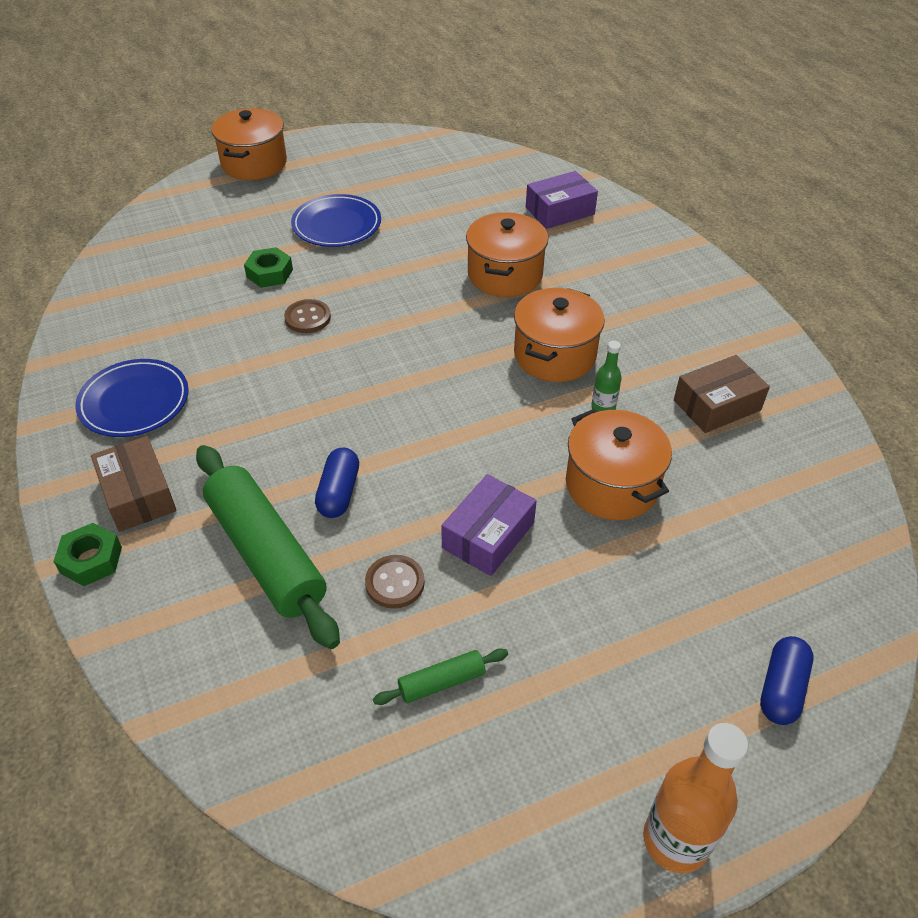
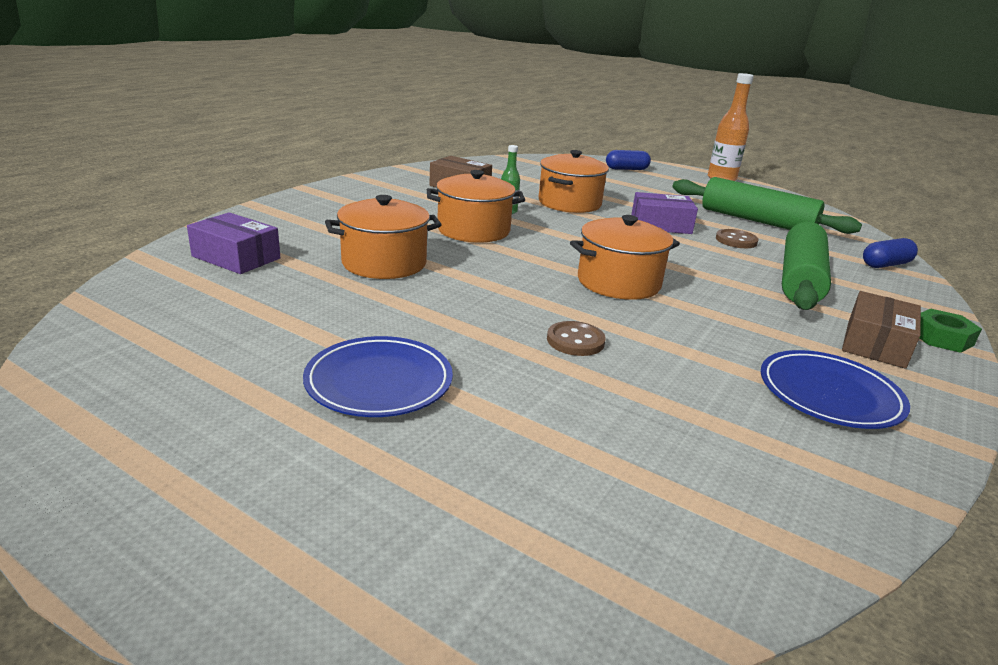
camera: 125 degrees left, 20 degrees down
(254, 163) = (227, 564): orange pot -> orange pot (618, 282)
(269, 273) = (537, 395): green nut -> none
(339, 492) = (718, 270): blue capsule -> blue capsule (885, 265)
(442, 682) = (757, 221): green rolling pin -> green rolling pin, size x2.23

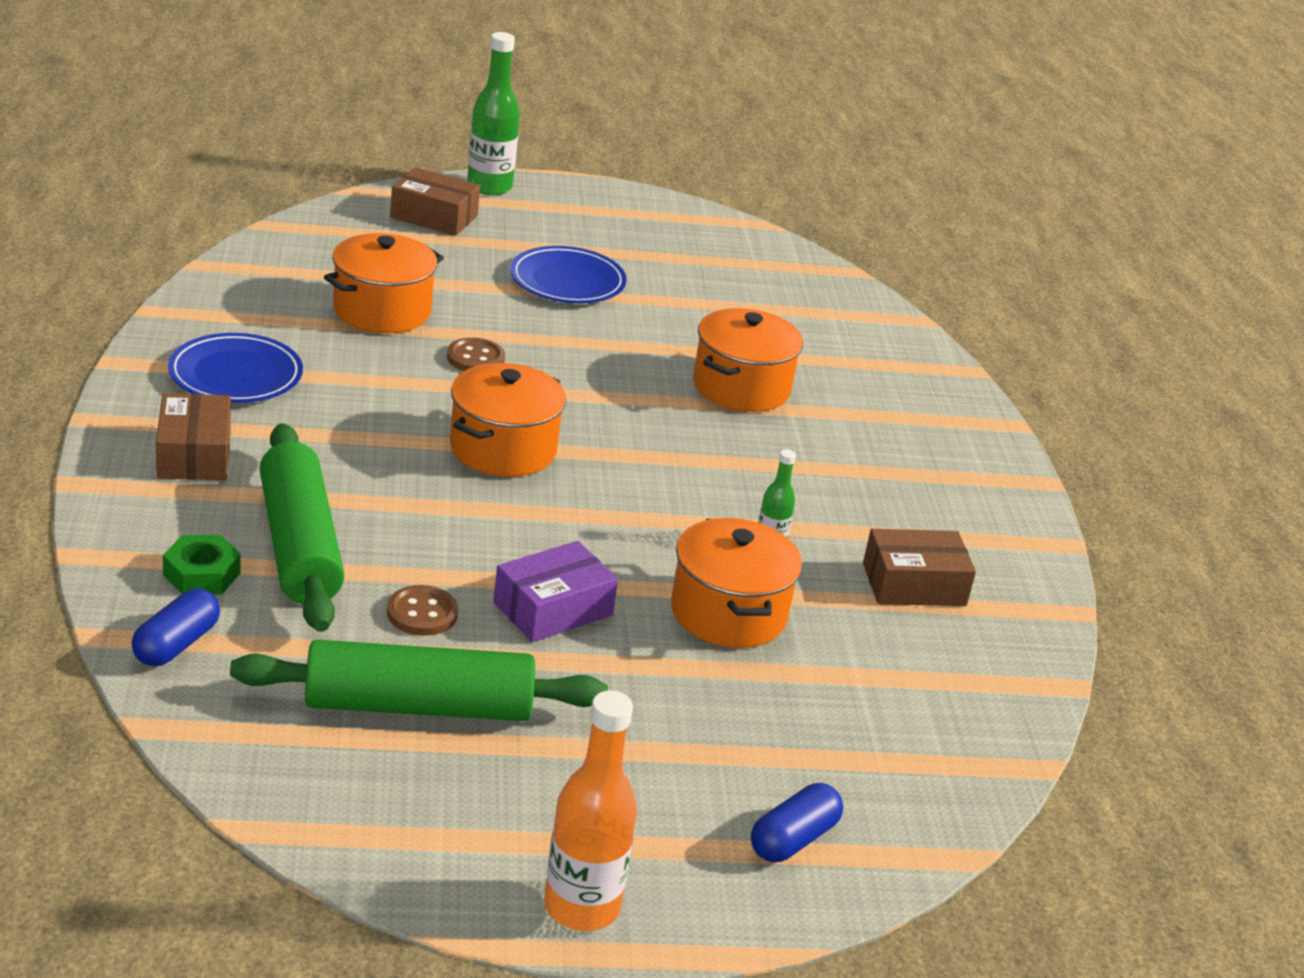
camera: 140 degrees right, 5 degrees up
(229, 596) = (489, 187): none -> green bottle
(236, 257) = (857, 346): purple box -> none
(415, 551) = (434, 216): none -> brown box
(473, 230) = (747, 479): orange pot -> orange pot (382, 310)
(941, 338) = (115, 491): green nut -> green nut (201, 574)

